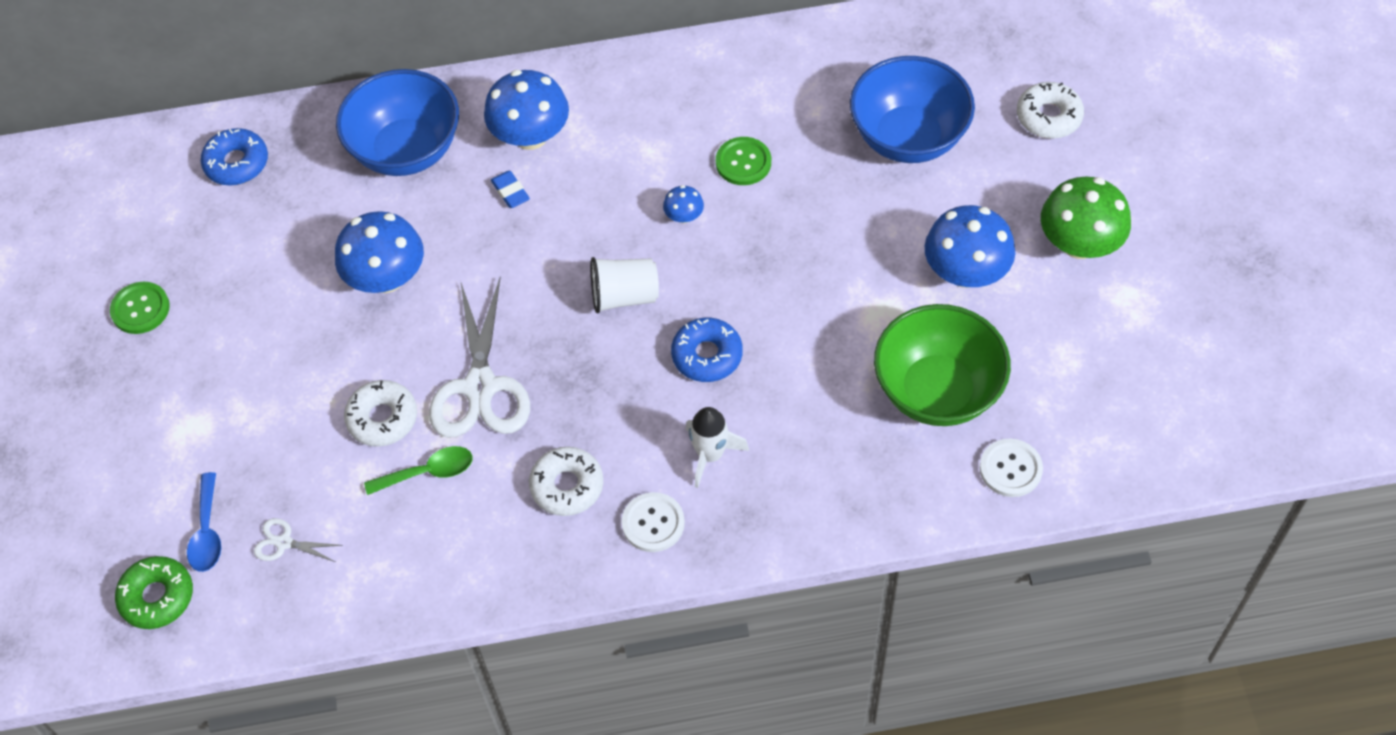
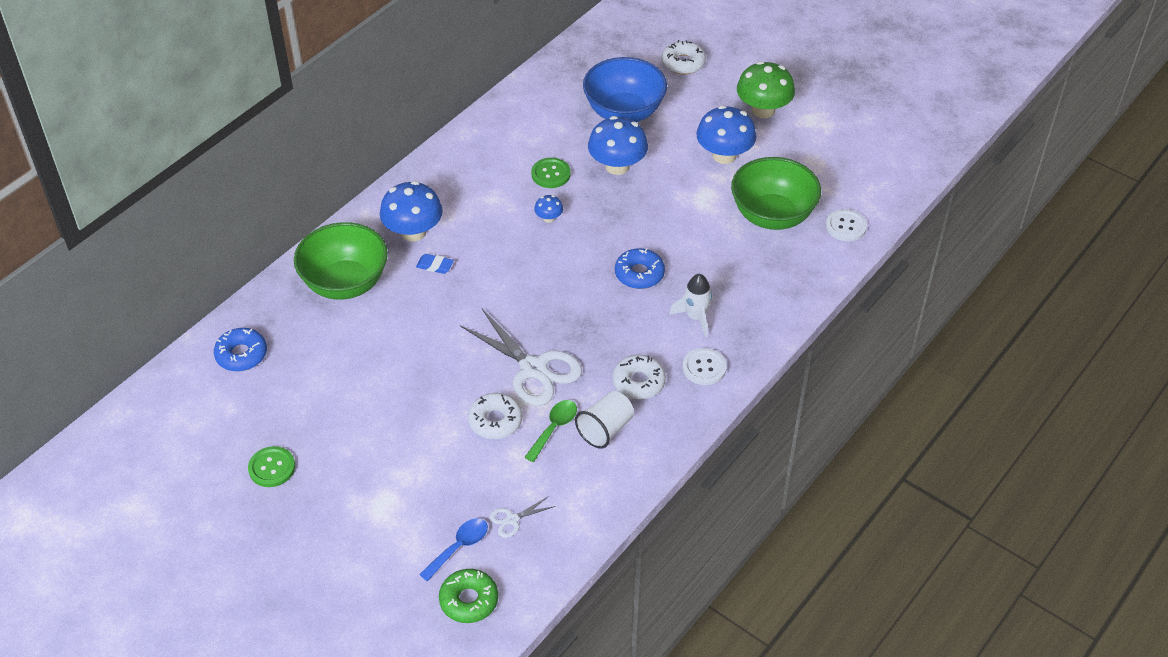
camera: 45 degrees left, 10 degrees down
(207, 532) = (459, 547): blue spoon -> blue spoon turned 90 degrees counterclockwise
(386, 277) = (412, 352): blue mushroom -> blue mushroom (617, 166)
(406, 150) = (345, 283): blue bowl -> green bowl
(624, 296) = (561, 275): white cup -> white cup (605, 429)

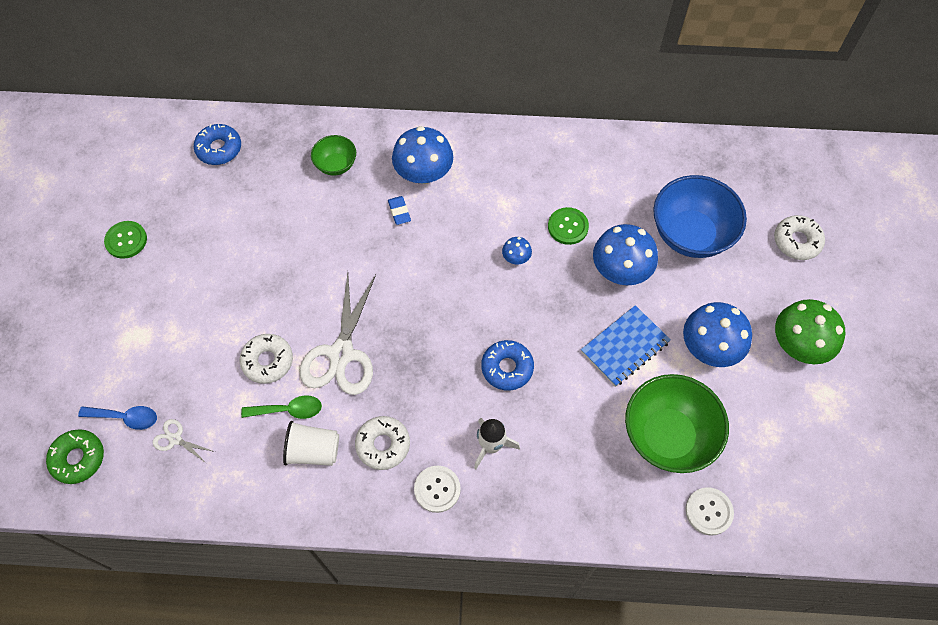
camera: 55 degrees right, 15 degrees up
(345, 283) = (336, 165): green bowl -> green bowl, size x0.52
(682, 199) = (624, 346): none -> blue notebook

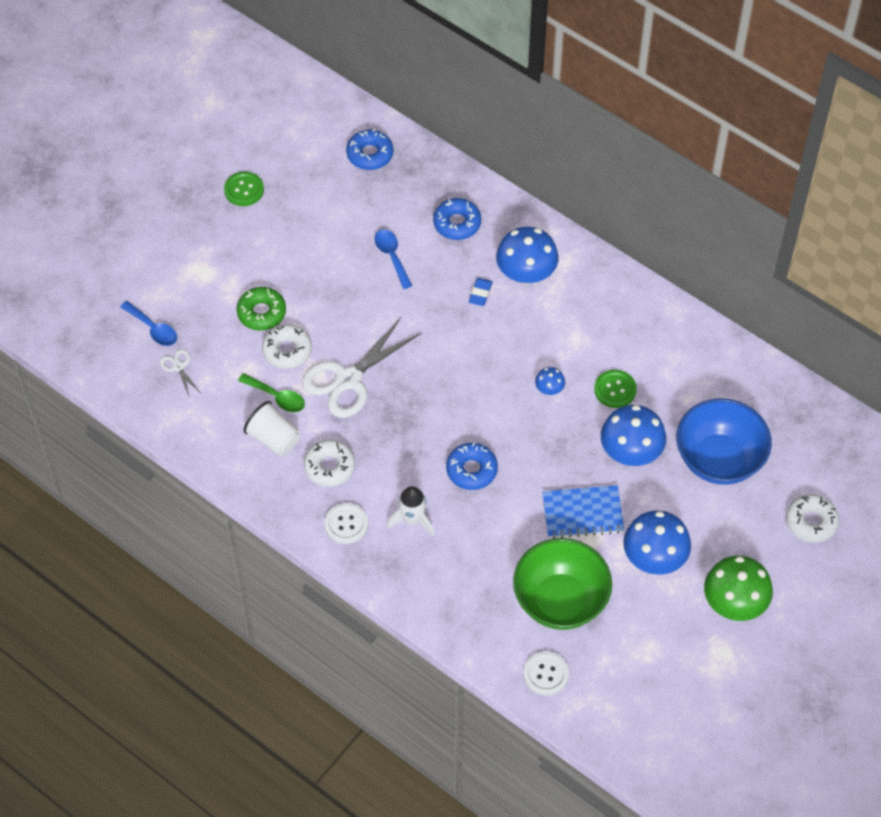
camera: 35 degrees right, 5 degrees down
(78, 458) = (100, 338): green donut -> green donut (261, 313)
(301, 223) = (392, 256): none -> blue spoon
(336, 165) = (457, 223): green bowl -> blue donut

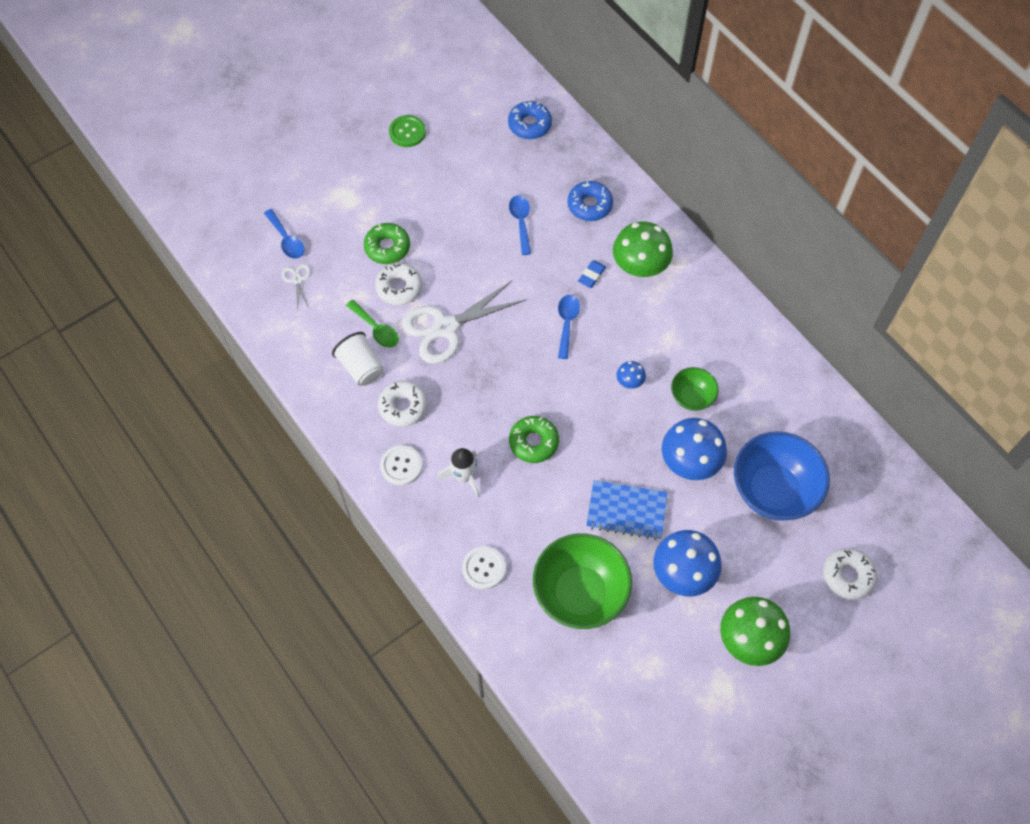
camera: 15 degrees right, 5 degrees up
(469, 347) = (567, 323): none -> blue spoon
(471, 470) = (533, 442): blue donut -> green donut
(526, 273) = (640, 266): blue mushroom -> green mushroom
(545, 674) = (544, 664): white button -> white button (484, 568)
(615, 390) = (692, 397): green button -> green bowl

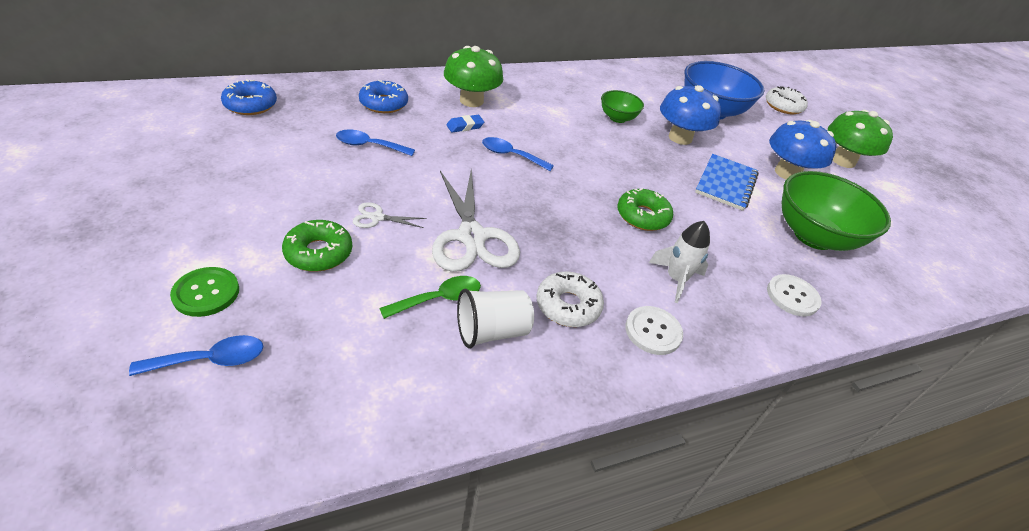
camera: 80 degrees left, 20 degrees down
(297, 280) = (298, 366): white scissors -> white scissors (377, 217)
(399, 288) = (389, 259): white donut -> none
(407, 132) = (156, 185): green button -> green button (206, 293)
(591, 275) = (465, 126): blue eraser -> blue eraser turned 75 degrees counterclockwise
(629, 381) = (591, 142): blue mushroom -> none

